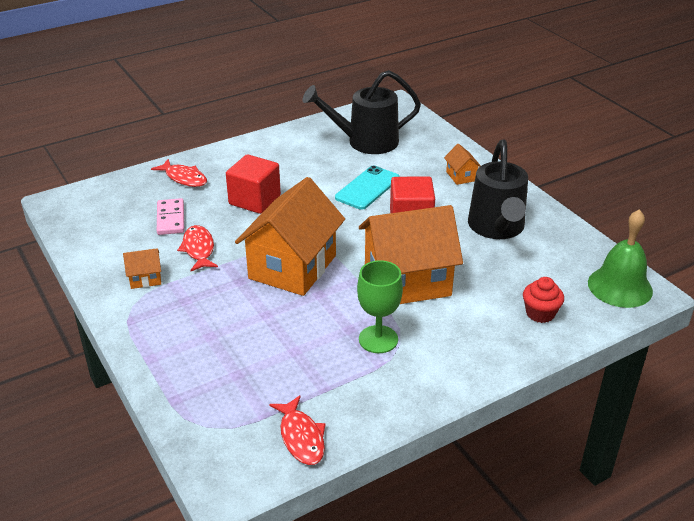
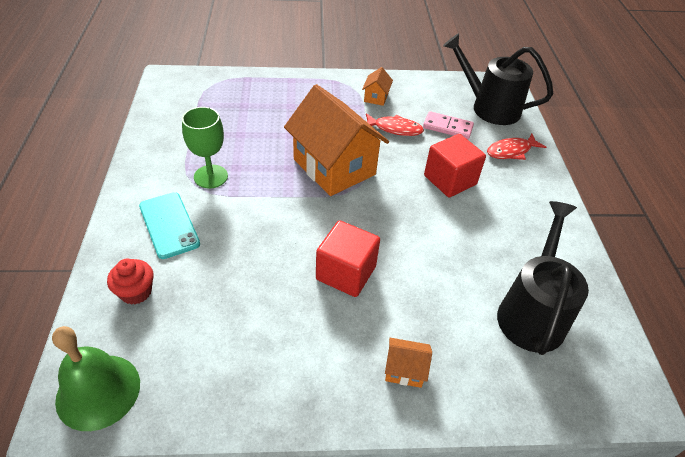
camera: 115 degrees right, 10 degrees up
(301, 437) = (167, 111): red fish -> none
(367, 188) = (427, 267): turquoise phone -> turquoise phone (169, 225)
(407, 281) = (259, 224): orange house -> none
(497, 228) = (280, 340): black watering can -> black watering can (488, 107)

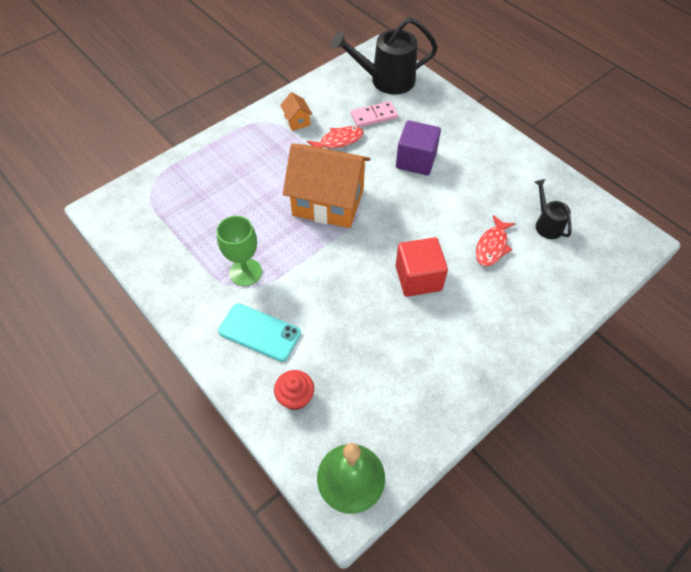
camera: 35 degrees left, 10 degrees up
(404, 370) = (513, 315): orange house -> none
(450, 180) = (416, 160): red cube -> purple cube
(511, 151) = (433, 110): red fish -> red fish (492, 246)
(532, 311) = (546, 224): black watering can -> black watering can, size x0.53

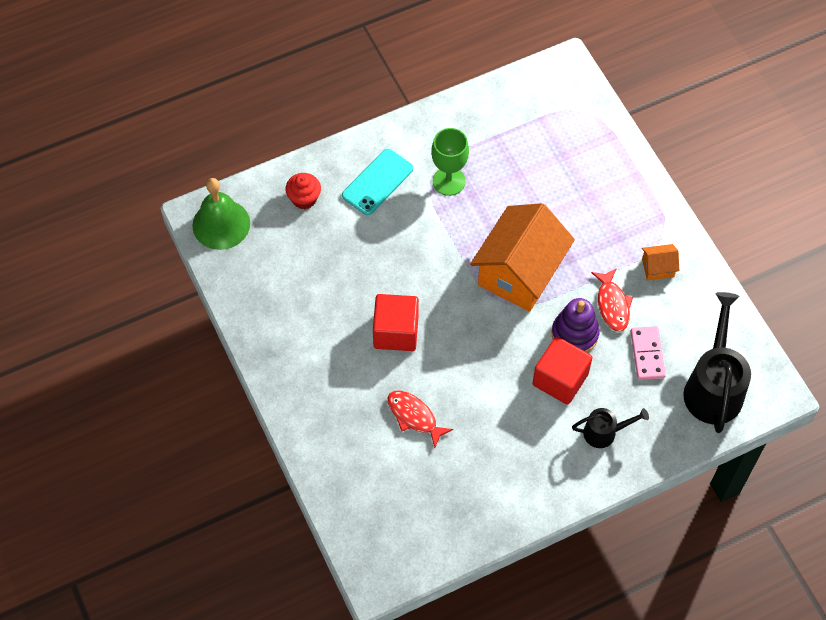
camera: 105 degrees right, 5 degrees up
(373, 158) = (574, 334): none -> purple stacking toy
(416, 160) = (560, 379): purple cube -> red cube
(546, 224) = (428, 485): black watering can -> black watering can (605, 432)

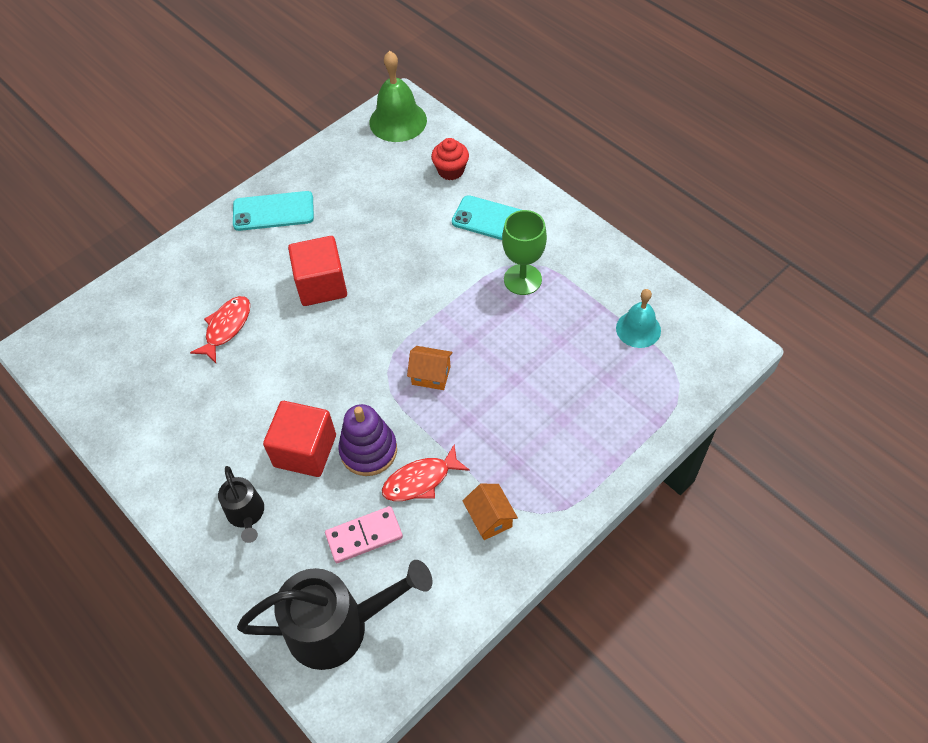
camera: 75 degrees right, 5 degrees down
(292, 353) = (273, 211): none -> turquoise phone
(520, 273) = (431, 375): orange house -> orange house, size x0.41
(527, 119) = (638, 329): none -> turquoise bell

